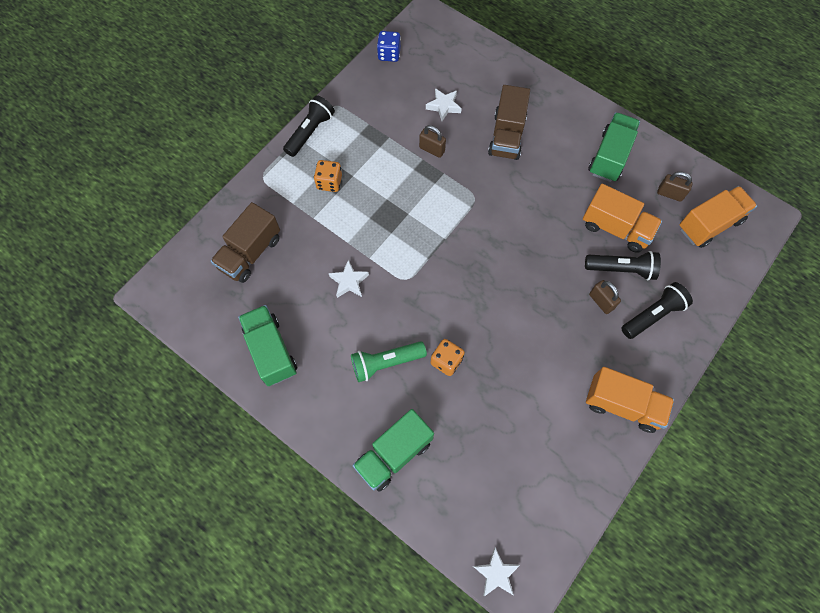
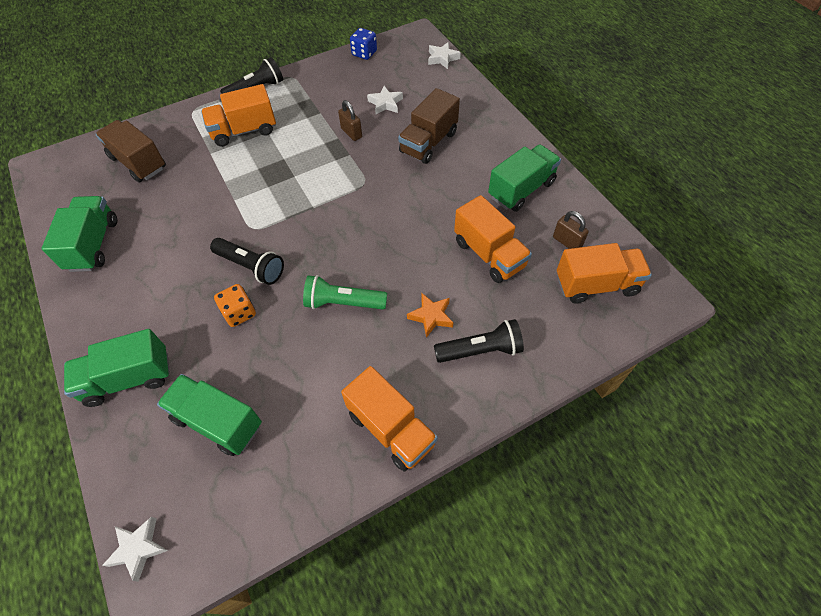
camera: 25 degrees right, 10 degrees down
(250, 253) = (138, 163): brown truck -> brown truck turned 75 degrees clockwise
(329, 182) = (244, 131): orange dice -> orange truck
(349, 281) = (202, 213): white star -> white star (442, 58)
(386, 363) = (183, 292): green flashlight -> green flashlight (343, 302)
(490, 456) = (218, 422): none -> green truck
(601, 301) = (431, 316): brown padlock -> orange star
(621, 269) = (472, 294): black flashlight -> black flashlight (251, 267)

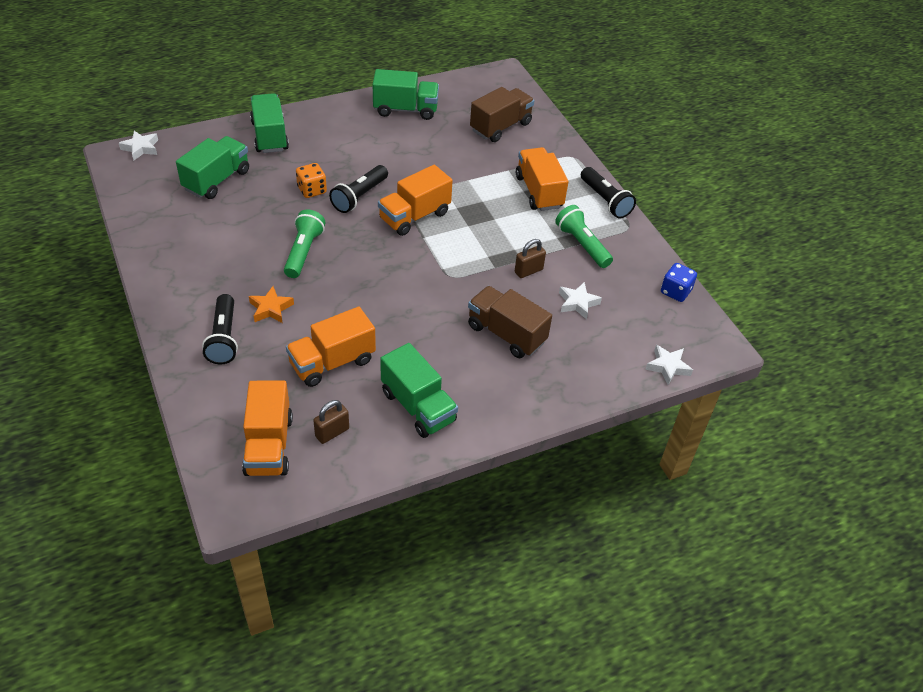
camera: 90 degrees right, 10 degrees down
(315, 102) = (582, 245): none -> green flashlight
(391, 428) = (173, 272): orange truck -> orange truck (414, 216)

